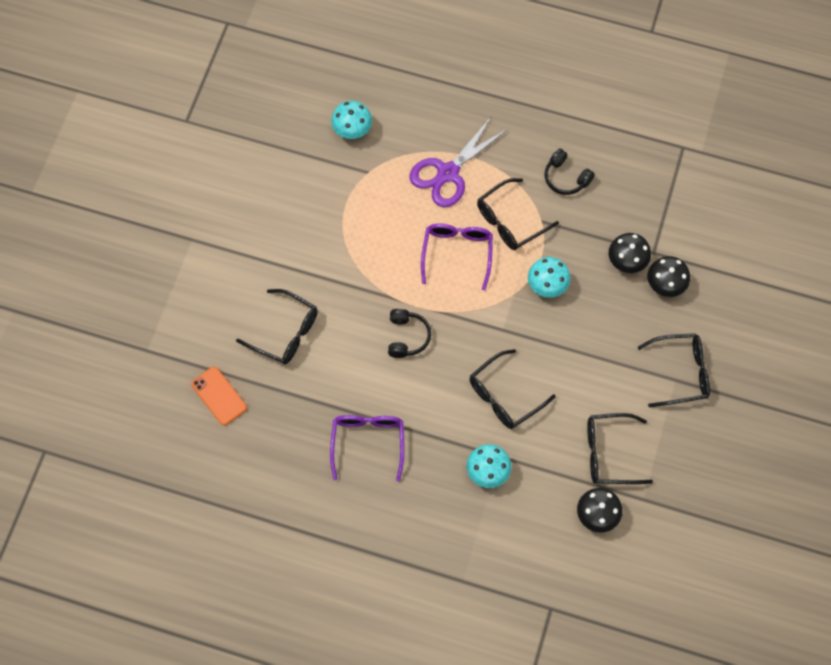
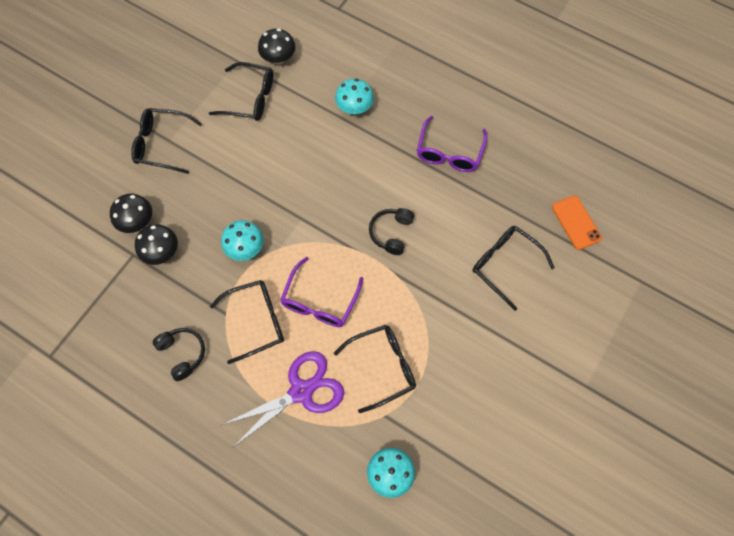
camera: 165 degrees left, 0 degrees up
(504, 396) = (320, 162): black glasses -> black glasses (382, 367)

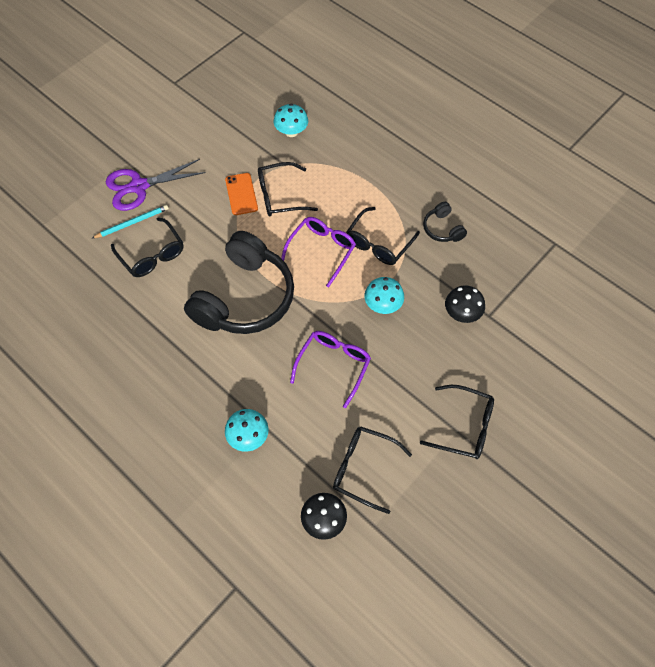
camera: 170 degrees left, 5 degrees down
(137, 222) = (486, 346): black mushroom -> none
(256, 321) = (378, 243): black glasses -> black glasses turned 45 degrees counterclockwise
(301, 391) = (347, 189): purple scissors -> purple scissors (139, 186)
(391, 233) = (244, 297): black headphones -> black headphones, size x2.33
(449, 152) = (163, 367): purple glasses -> purple glasses (333, 365)
(542, 301) = (132, 223): none -> turquoise pencil
(576, 222) = (72, 280): orange phone -> orange phone (241, 194)

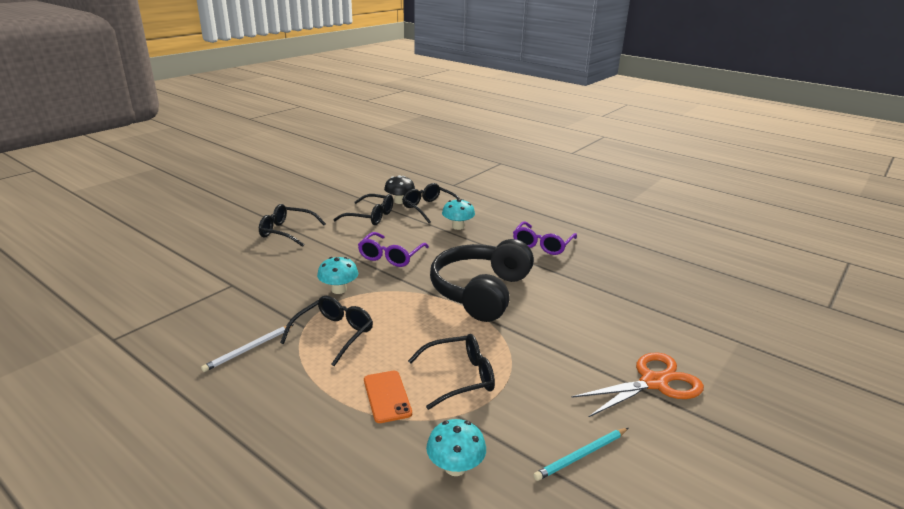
camera: 175 degrees right, 35 degrees down
(132, 223) = (635, 346): turquoise pencil -> turquoise pencil (581, 455)
(139, 186) = (654, 382): purple scissors -> orange scissors
(152, 255) = (593, 319): black glasses -> black glasses (429, 208)
(241, 194) = (512, 378): orange phone -> orange phone (387, 396)
(321, 250) = (402, 327): purple glasses -> purple glasses (542, 245)
(442, 229) = (249, 349): black headphones -> white pencil
(462, 313) = (259, 286): black mushroom -> none

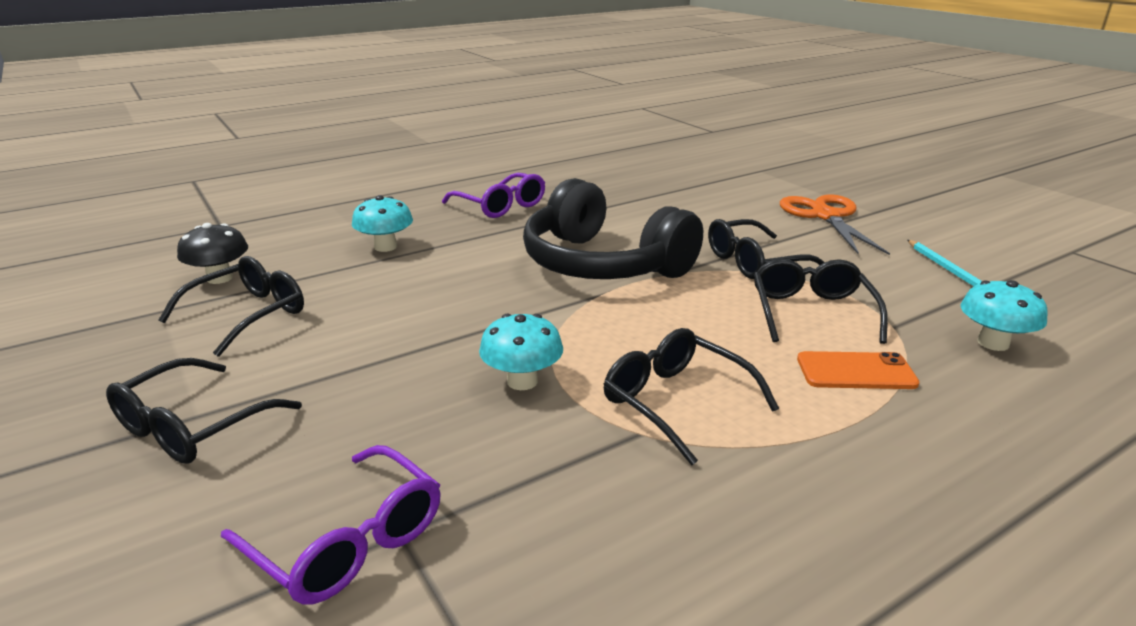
camera: 70 degrees left, 0 degrees up
(249, 349) = (700, 513): white pencil -> none
(391, 256) = (436, 315): purple glasses -> purple glasses (347, 541)
(429, 208) = (287, 257): black glasses -> black glasses (754, 262)

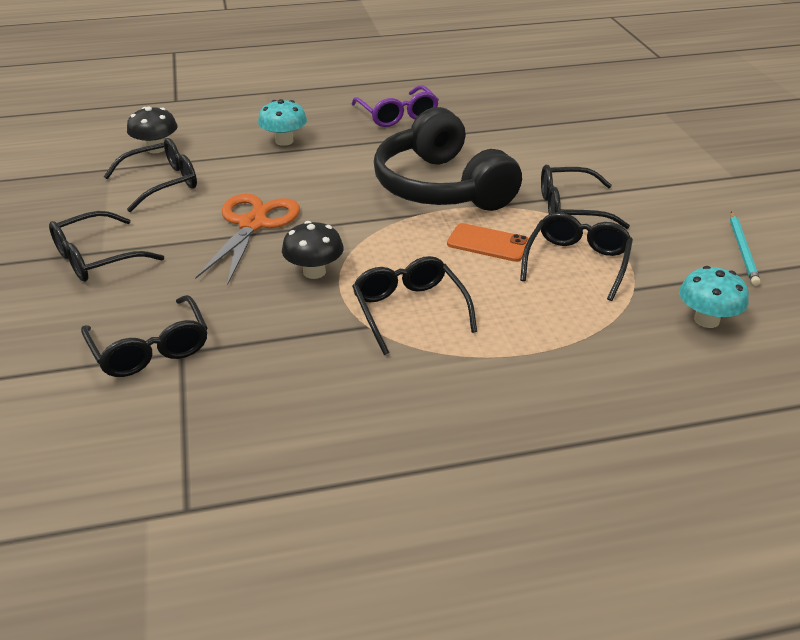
camera: 20 degrees right, 10 degrees up
(347, 541) = (150, 349): purple glasses -> black glasses
(522, 381) = (314, 272): turquoise mushroom -> black mushroom
(825, 216) = (681, 173): orange scissors -> orange scissors (253, 224)
(856, 371) = (565, 317): orange phone -> orange phone (488, 243)

